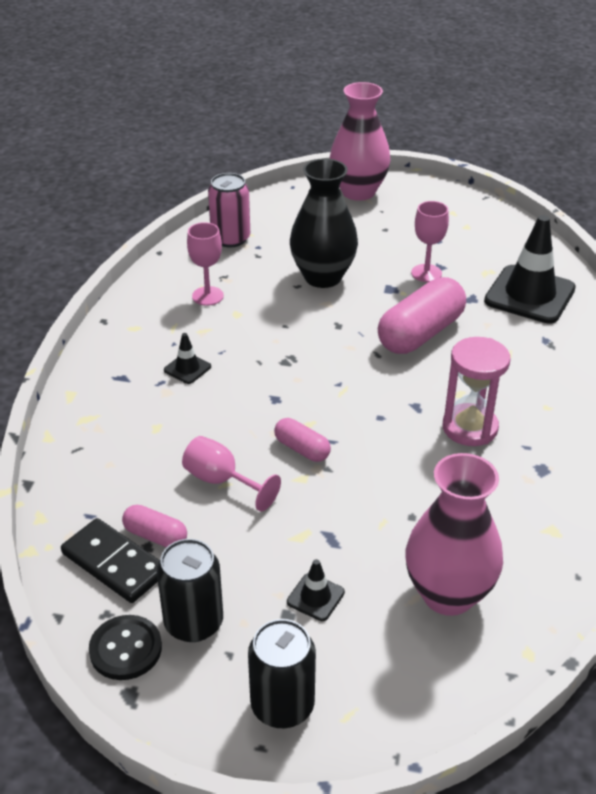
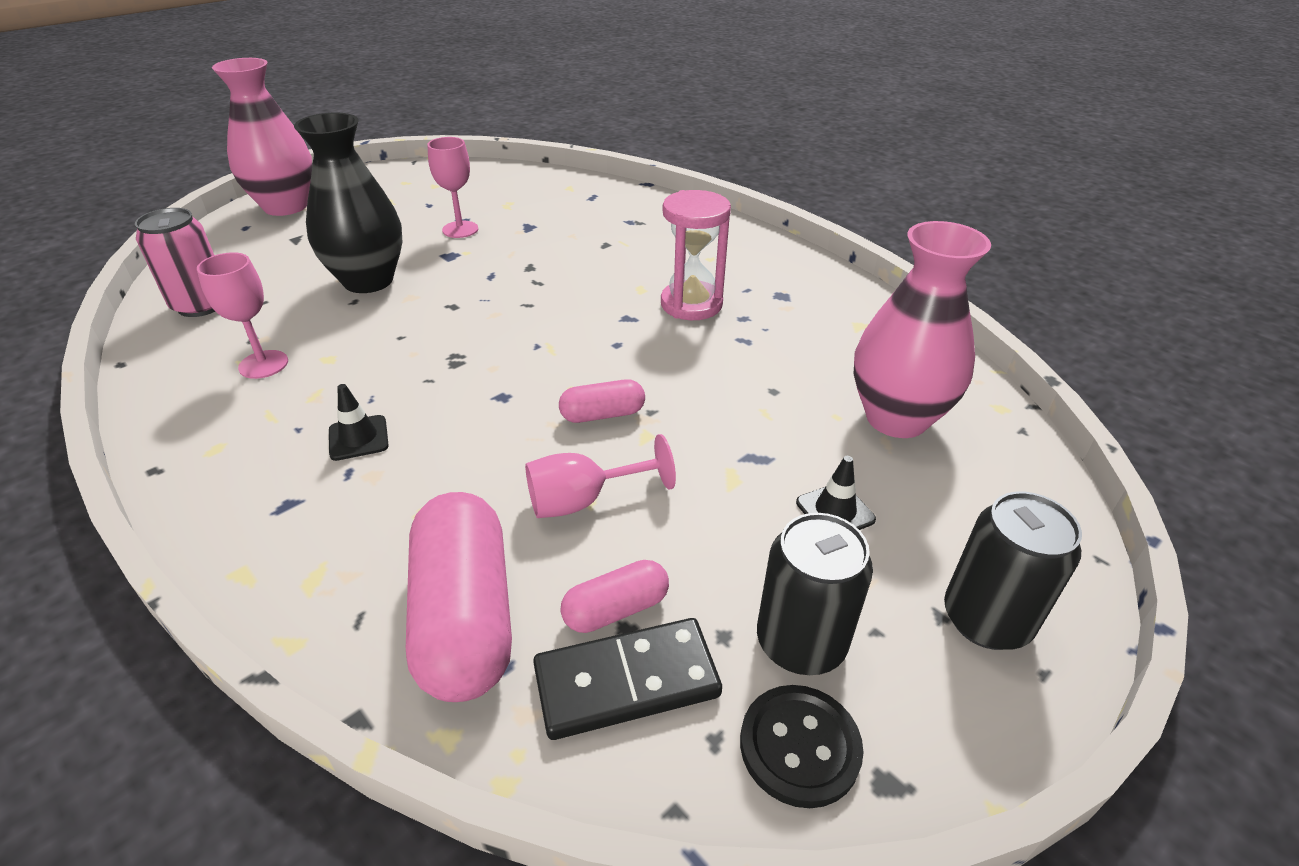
camera: 55 degrees left, 0 degrees up
(420, 333) = (535, 269): pink capsule -> pink capsule (465, 617)
(529, 295) = (566, 202): black traffic cone -> none

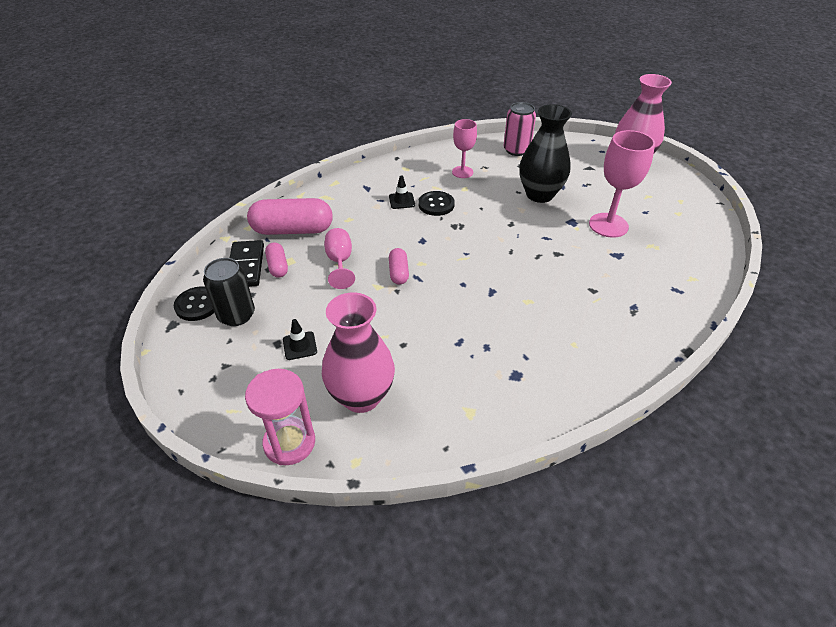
camera: 100 degrees right, 5 degrees up
(381, 389) = (436, 204): none -> black button
(460, 229) = (608, 225): pink goblet -> pink goblet, size x1.62
(691, 304) = (506, 323): pink hourglass -> pink hourglass (289, 443)
(986, 619) = (214, 381): black can -> none

